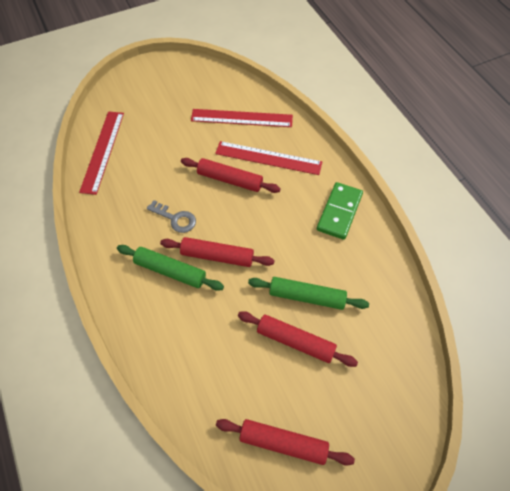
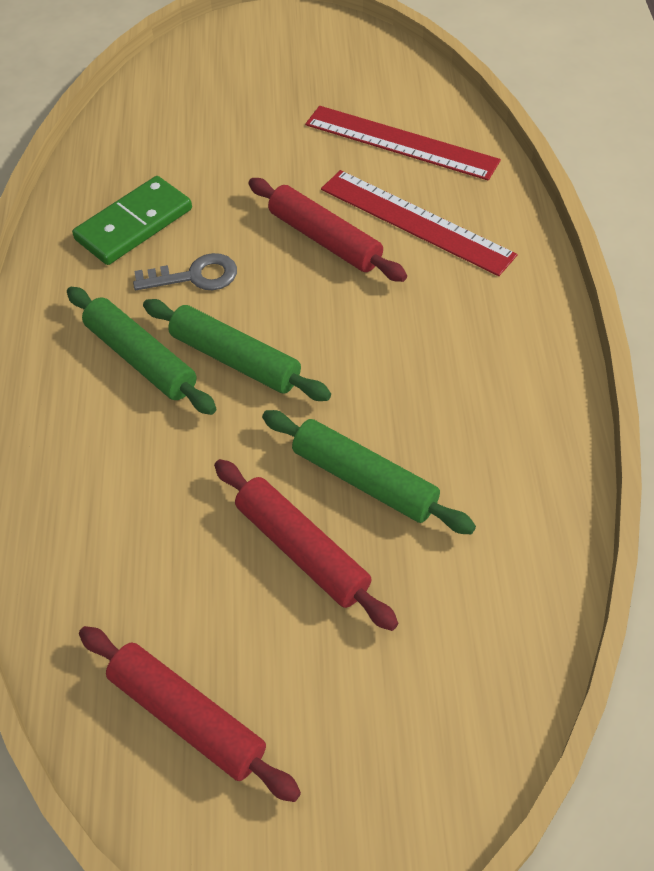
camera: 25 degrees right, 5 degrees down
(102, 151) = (129, 136): red ruler -> none
(175, 218) = (195, 276): grey key -> grey key turned 60 degrees counterclockwise
(217, 256) = (235, 359): red rolling pin -> green rolling pin
(339, 212) = (505, 352): green domino -> green domino (134, 224)

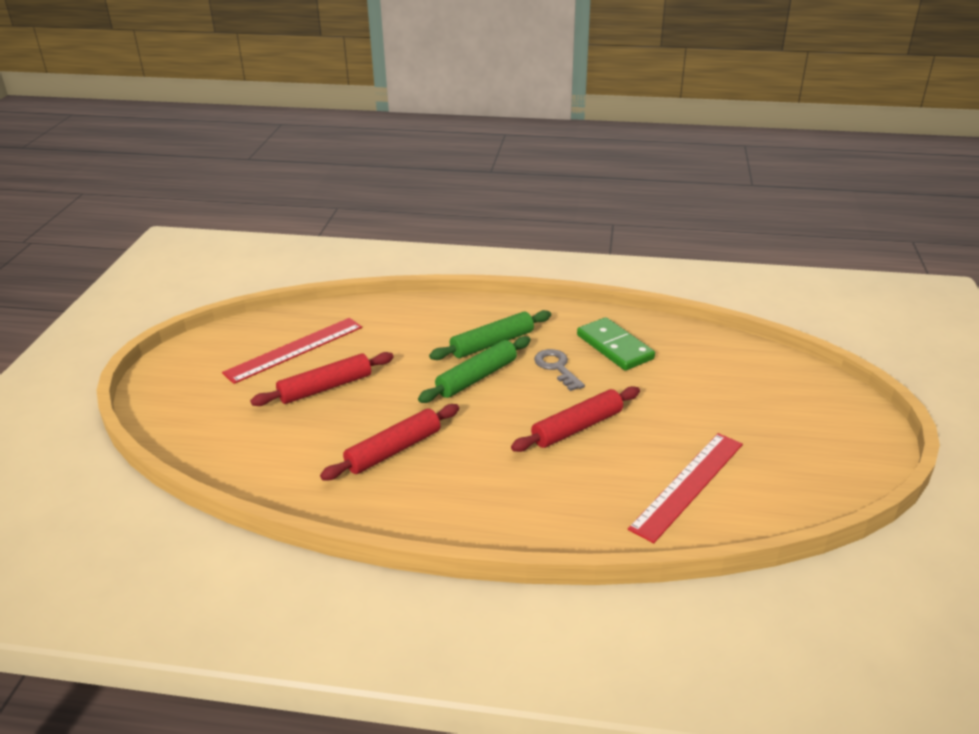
camera: 100 degrees right, 20 degrees down
(187, 717) = (258, 344): red rolling pin -> red rolling pin (393, 450)
(195, 276) = (557, 367): grey key -> grey key turned 150 degrees clockwise
(364, 480) = (358, 416): green rolling pin -> none
(415, 222) = (585, 477): red ruler -> red ruler (294, 349)

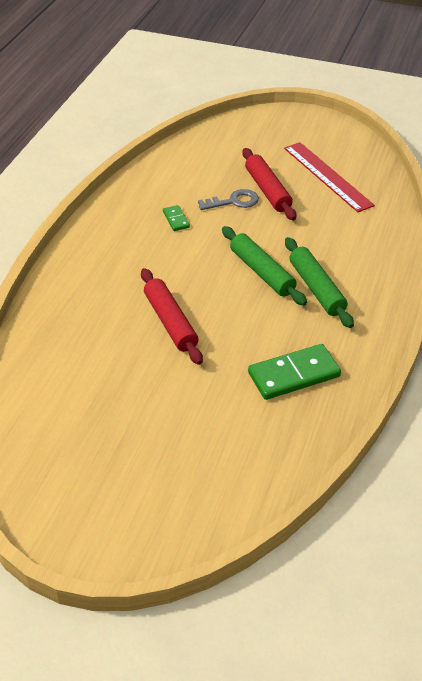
camera: 100 degrees right, 10 degrees up
(393, 450) = (176, 219): red rolling pin -> green domino
(557, 367) = (265, 325): grey key -> grey key (233, 201)
(688, 485) = (70, 374): red ruler -> none

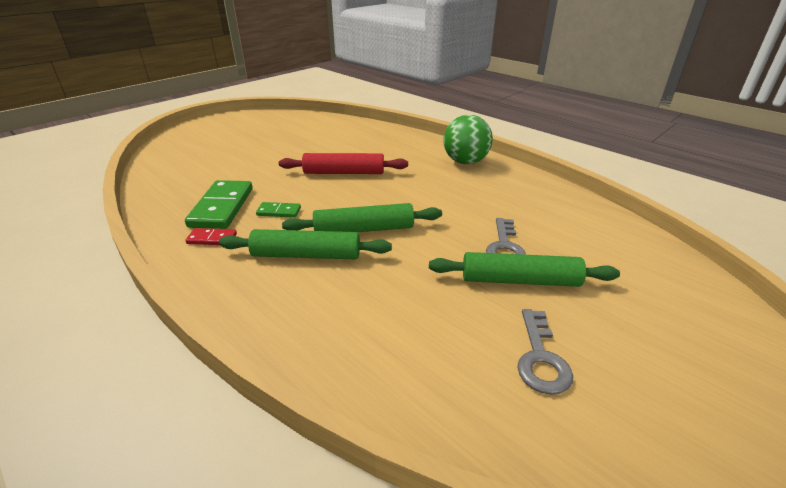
camera: 115 degrees right, 10 degrees down
(95, 248) = (465, 162): none -> green ball
(176, 219) = (487, 204): green domino -> green domino (279, 212)
(267, 190) = (520, 280): red rolling pin -> green rolling pin
(327, 176) = (540, 358): red ruler -> grey key
(340, 351) = (212, 239): none -> red domino

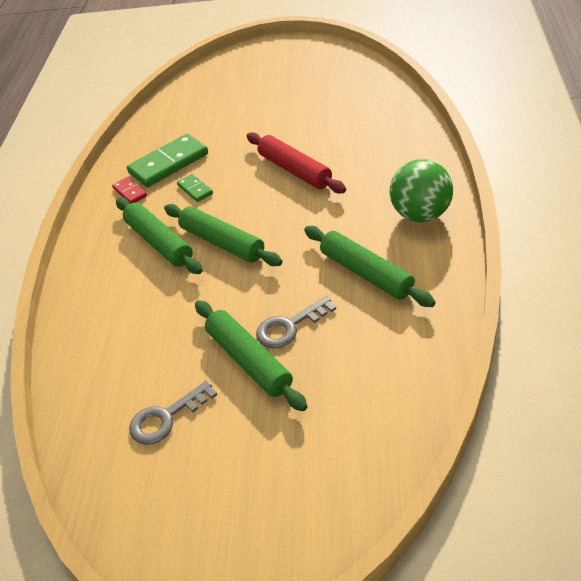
camera: 55 degrees right, 10 degrees up
(491, 198) = (366, 273): none -> green rolling pin

